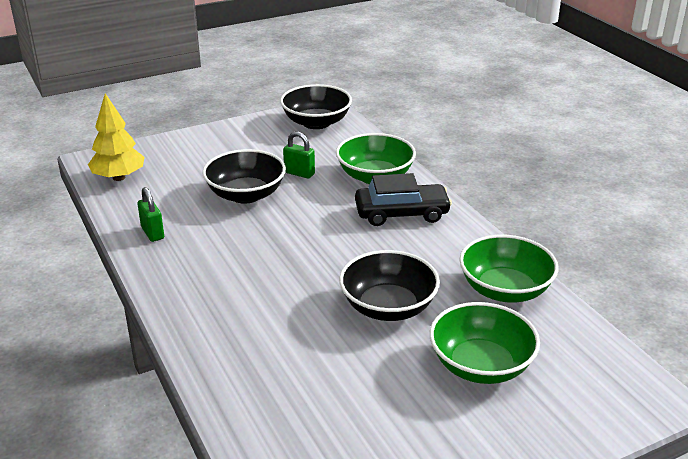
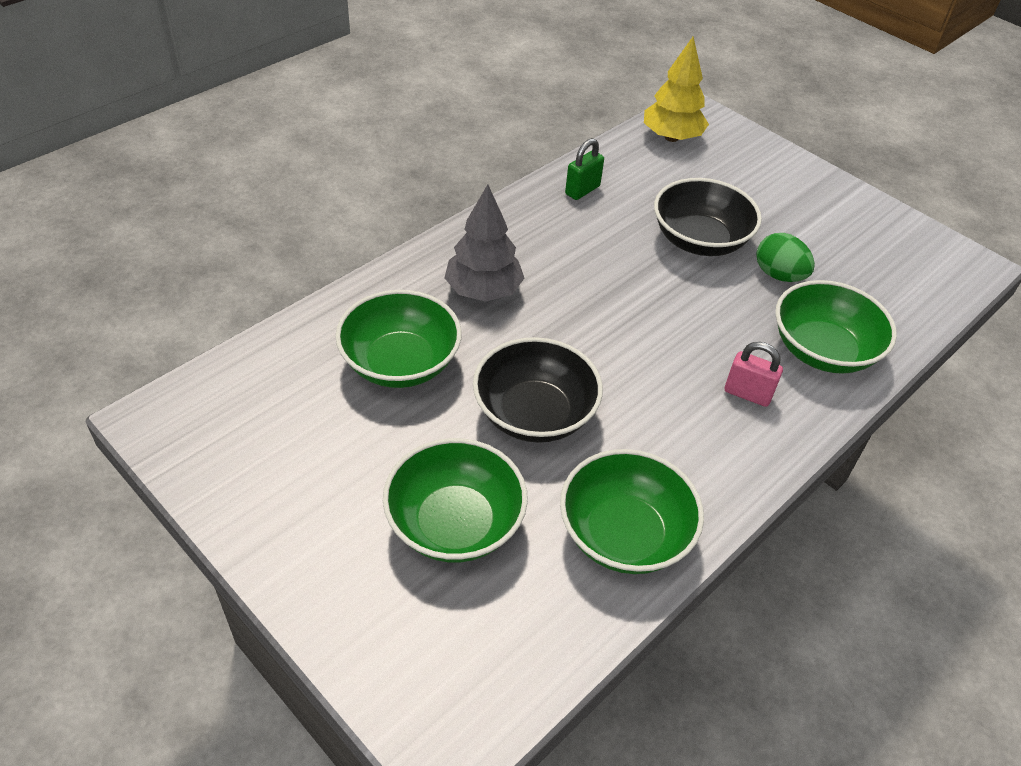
camera: 70 degrees right, 15 degrees up
(244, 308) = (483, 291): none -> grey tree
(299, 173) = (779, 275): green padlock -> green egg
(307, 369) = (400, 363): none -> green bowl
(316, 122) = (922, 264): black bowl -> none
(401, 213) = (747, 394): black car -> pink padlock

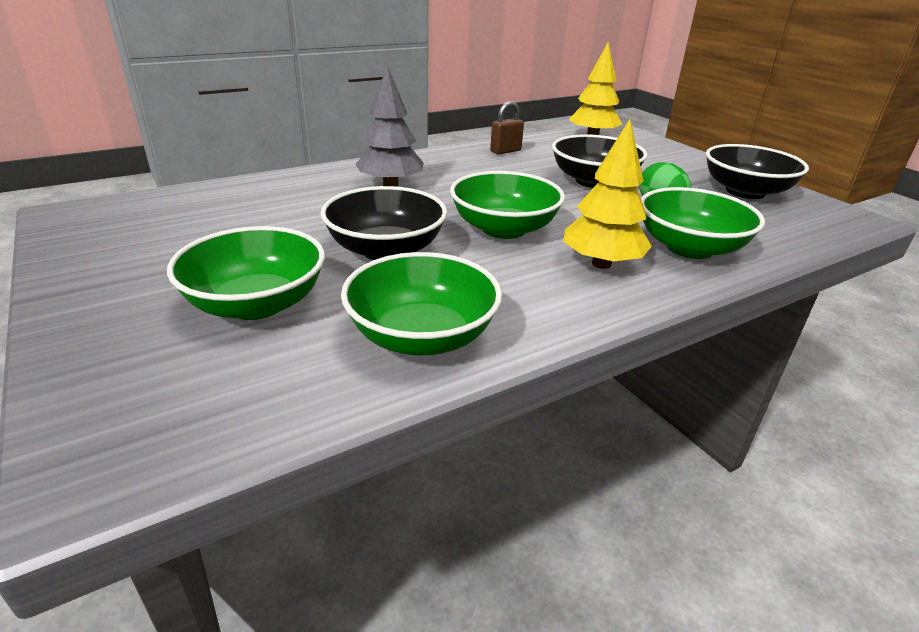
camera: 15 degrees right, 15 degrees down
(400, 363) = (291, 210): green bowl -> green bowl (504, 229)
(582, 190) = (505, 151): green padlock -> brown padlock
(747, 394) = (601, 264): pink padlock -> yellow tree
(860, 232) = (745, 191): none -> black bowl

